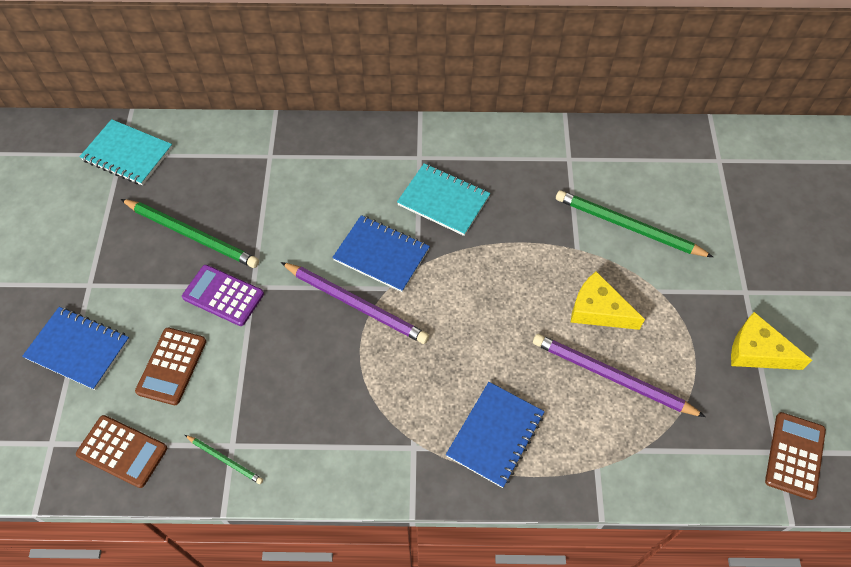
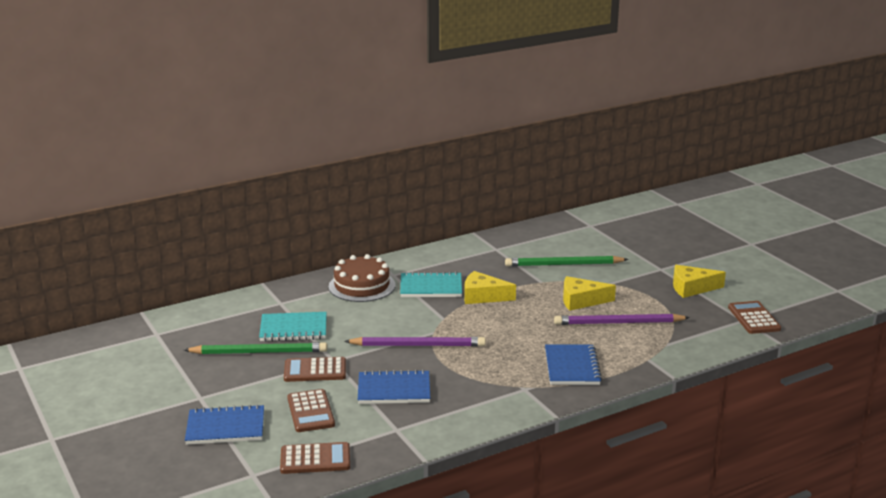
camera: 30 degrees left, 35 degrees down
(127, 154) = (162, 332): turquoise notebook -> turquoise notebook (293, 329)
(223, 296) = (315, 370): purple calculator -> brown calculator
(225, 460) = (398, 437): green pencil -> none
(372, 163) = (362, 286): none -> brown cake
(381, 255) = (412, 320): blue notebook -> blue notebook (394, 390)
(489, 246) = (483, 296): none -> yellow cheese

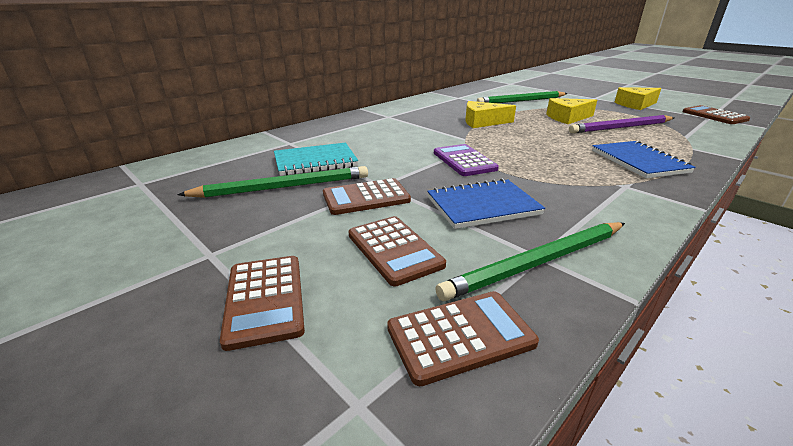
camera: 15 degrees left, 5 degrees up
(225, 427) = (265, 299): blue notebook -> brown calculator
(362, 286) = (365, 125): brown cake -> none
(391, 432) = (538, 262): none -> green pencil
(418, 345) = (464, 161): purple pencil -> purple calculator
(431, 287) = (430, 121): turquoise notebook -> none

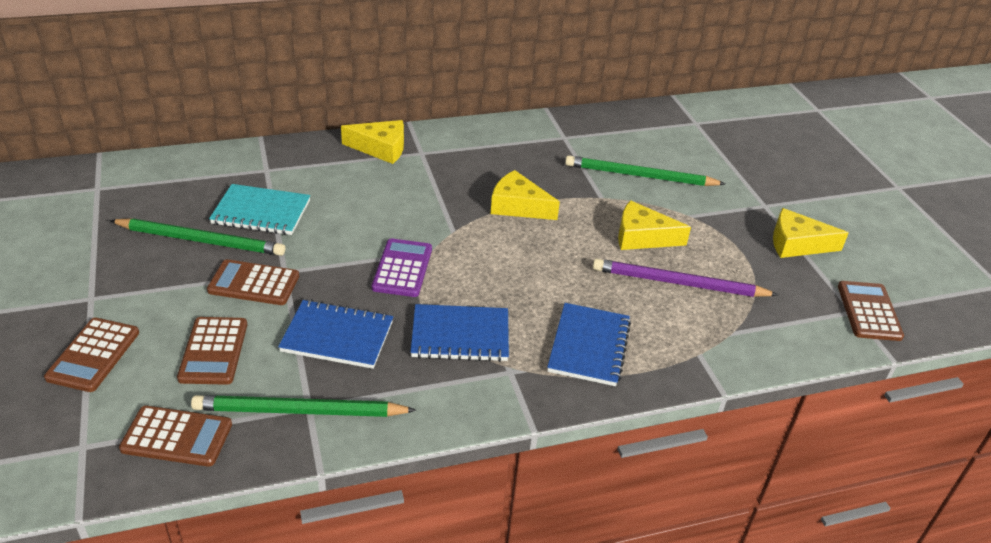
camera: 25 degrees right, 10 degrees up
(359, 119) = (381, 148): none -> yellow cheese
(561, 179) = (460, 336): none -> blue notebook

